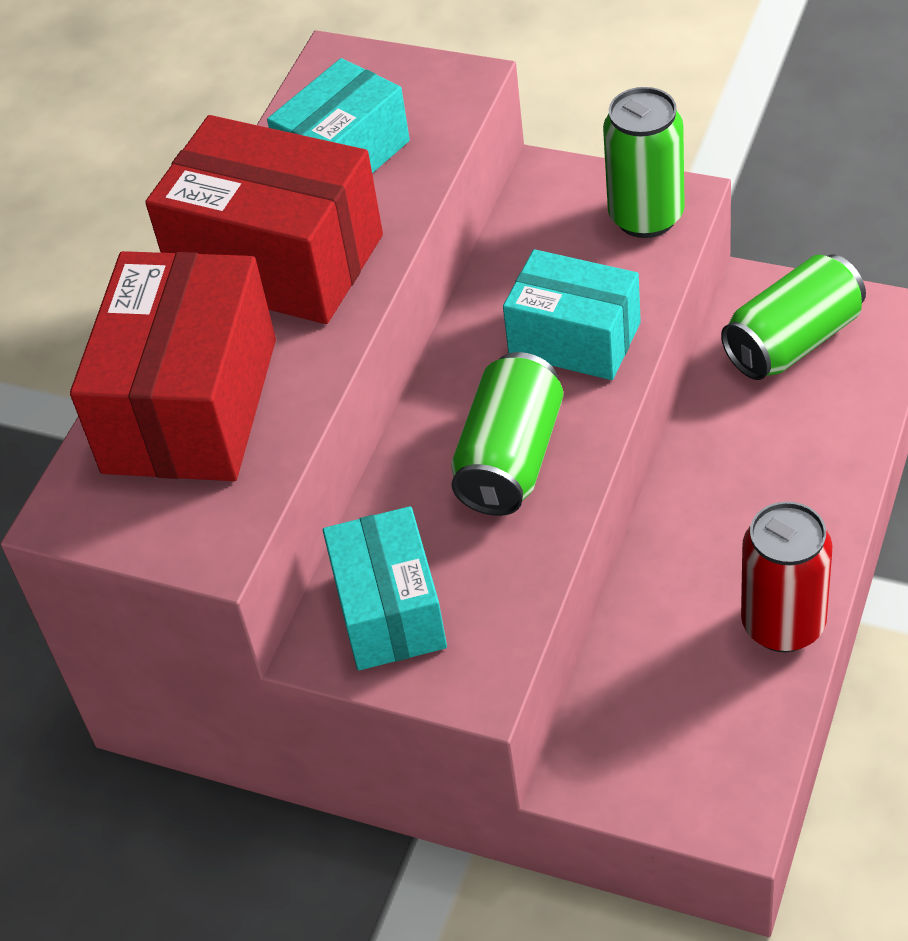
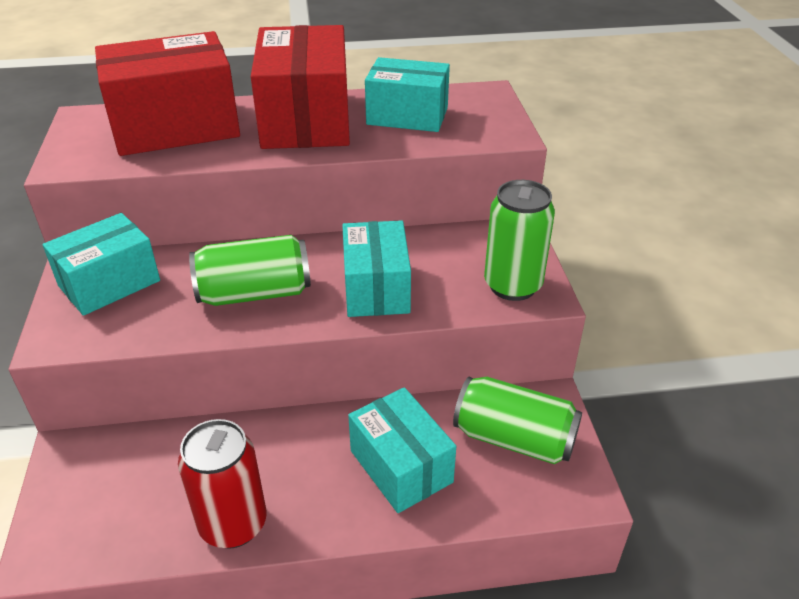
camera: 55 degrees right, 10 degrees down
(779, 451) = (401, 466): none -> turquoise box

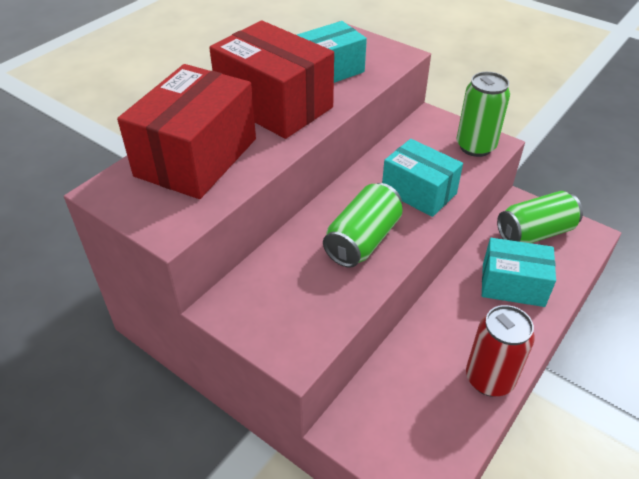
camera: 45 degrees left, 5 degrees up
(109, 283) = (265, 299): turquoise box -> none

